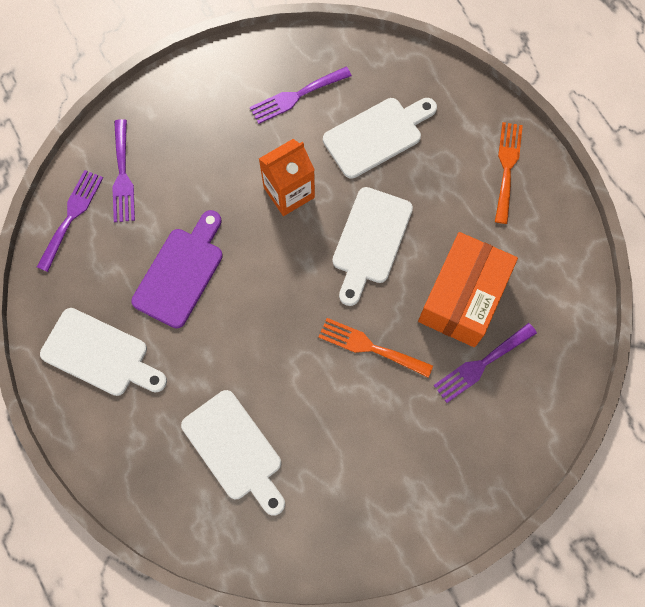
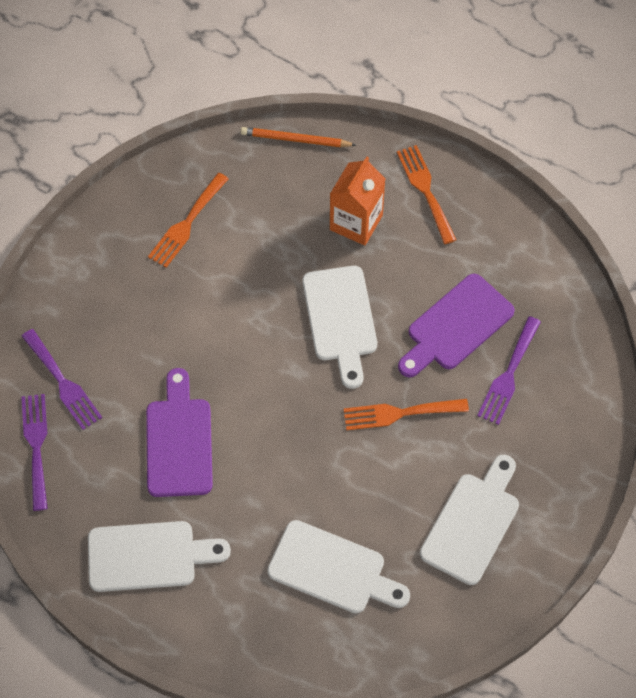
camera: 30 degrees left, 10 degrees down
(289, 192) = (236, 315): orange carton -> orange carton (356, 222)
(296, 96) = (186, 224): purple fork -> orange fork
(377, 135) = (287, 221): white cutting board -> white cutting board (473, 523)
(425, 70) = (295, 140): none -> orange pencil
(462, 297) = (456, 326): orange box -> purple cutting board

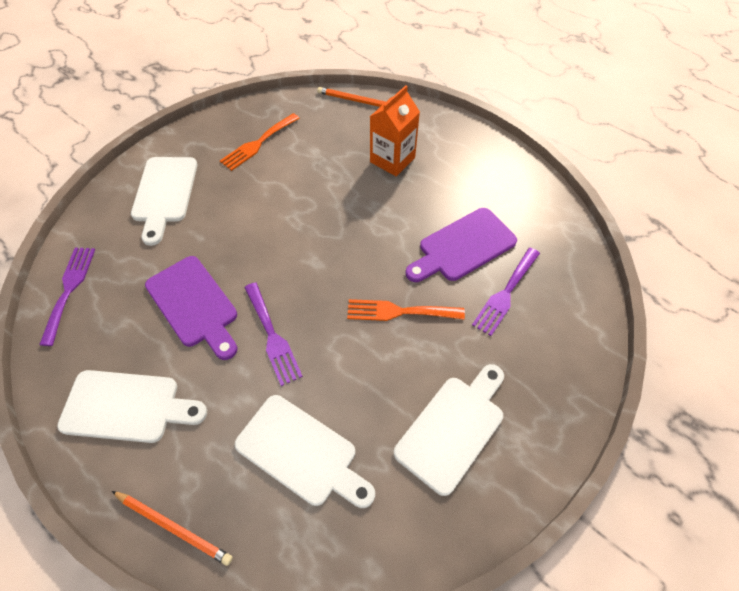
camera: 10 degrees right, 5 degrees down
(63, 383) = (114, 243): purple fork -> purple fork (272, 337)
(179, 441) = (194, 305): purple cutting board -> purple cutting board turned 135 degrees clockwise
(233, 652) = (174, 527): none -> orange pencil
(340, 319) = (363, 227): white cutting board -> white cutting board (164, 194)
(425, 190) = (453, 145): orange fork -> none

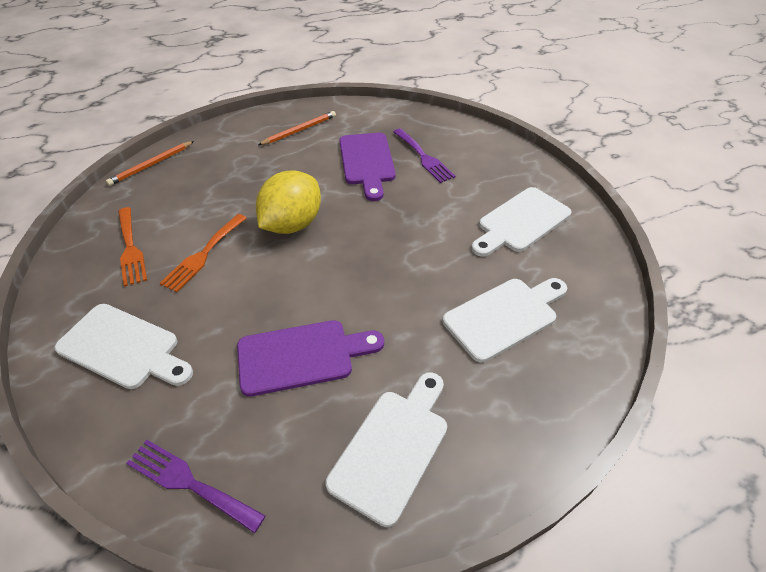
camera: 65 degrees left, 10 degrees down
(174, 527) = (541, 432): orange pencil -> orange pencil (299, 130)
(272, 337) = (379, 303): purple fork -> none
(338, 229) = (292, 224): none -> yellow lemon
(392, 160) = (244, 168): orange carton -> none
(399, 311) = (404, 216): orange fork -> orange fork (203, 255)
(453, 428) = (520, 222): white cutting board -> white cutting board turned 105 degrees counterclockwise

